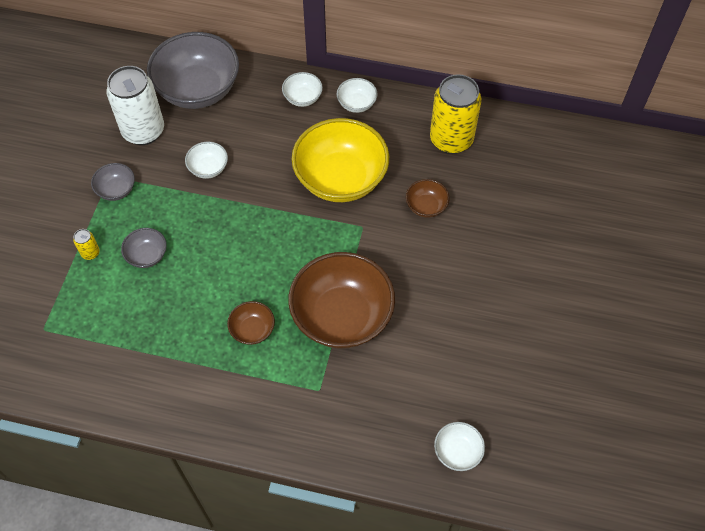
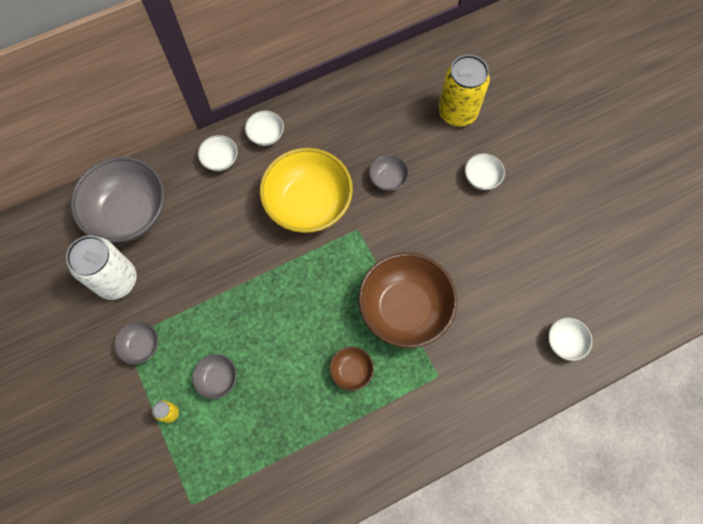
camera: 40 degrees left, 10 degrees up
(208, 168) = (199, 271): white bowl -> white bowl (481, 178)
(426, 206) = (388, 179): brown bowl -> grey bowl
(451, 140) = (360, 114): yellow can -> yellow can (457, 113)

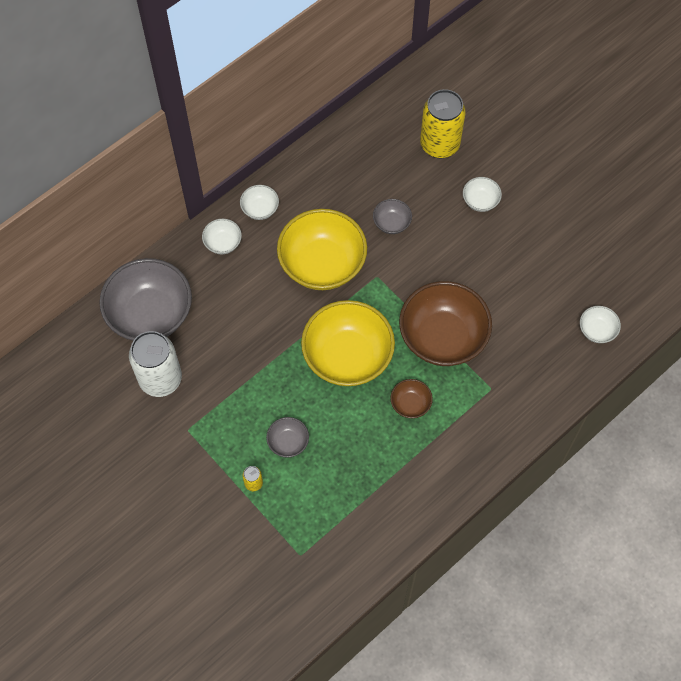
camera: 15 degrees left, 5 degrees down
(141, 346) = (205, 431): grey bowl -> none
(304, 304) = (347, 356): none -> yellow bowl

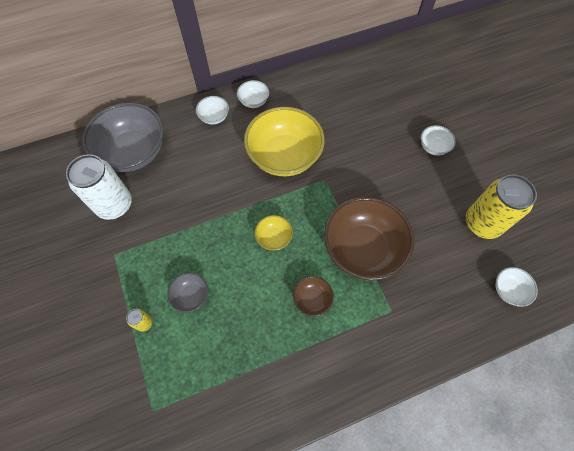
camera: 20 degrees right, 0 degrees up
(347, 356) = (274, 238): yellow bowl -> yellow bowl, size x0.45
(391, 223) = (353, 142): grey bowl -> none
(439, 145) = (413, 95): yellow can -> yellow can (482, 223)

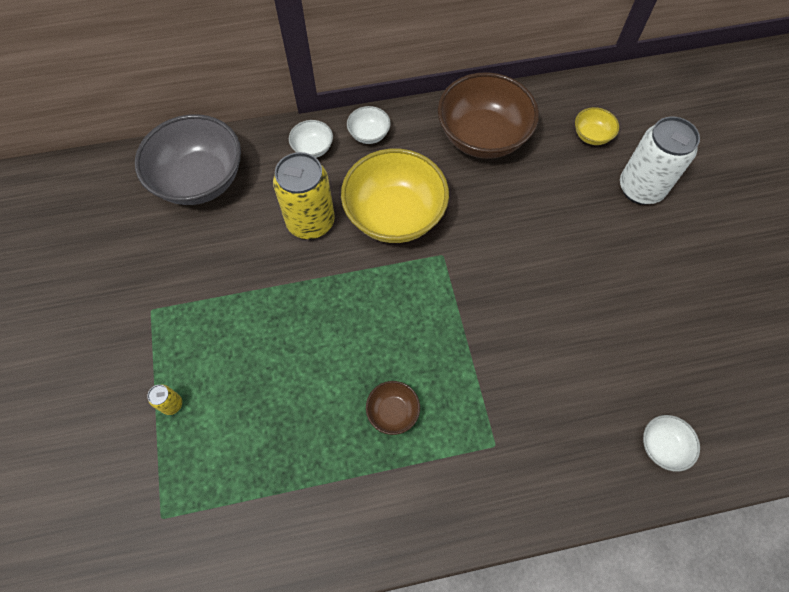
camera: 10 degrees right, 0 degrees up
(114, 205) = (163, 245): white can -> white can (640, 188)
(191, 296) = (237, 380): grey bowl -> none
(274, 238) = (359, 322): yellow bowl -> yellow bowl (591, 135)
(363, 249) = (474, 356): brown bowl -> brown bowl (482, 137)
(433, 147) = (601, 233): white bowl -> none
(482, 223) = (645, 349): yellow can -> yellow can (310, 222)

